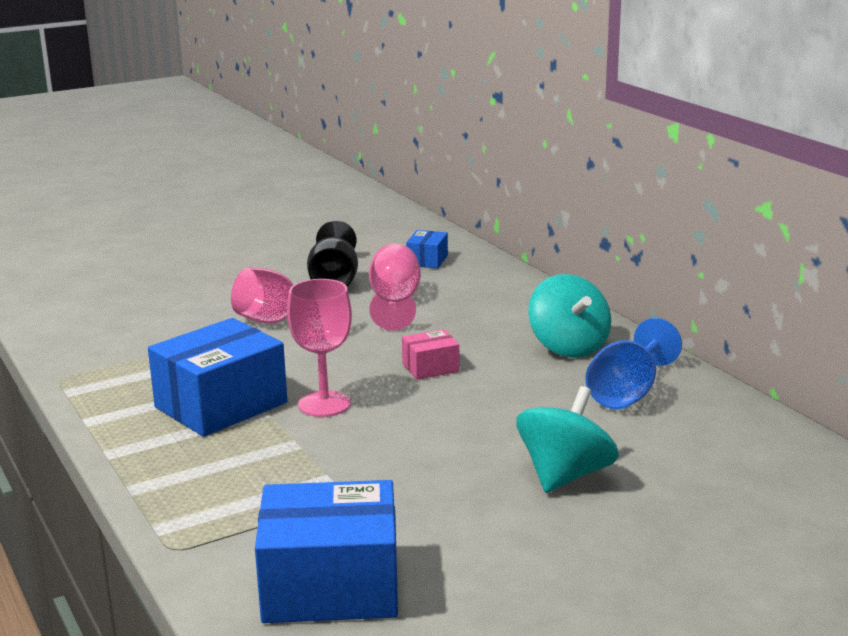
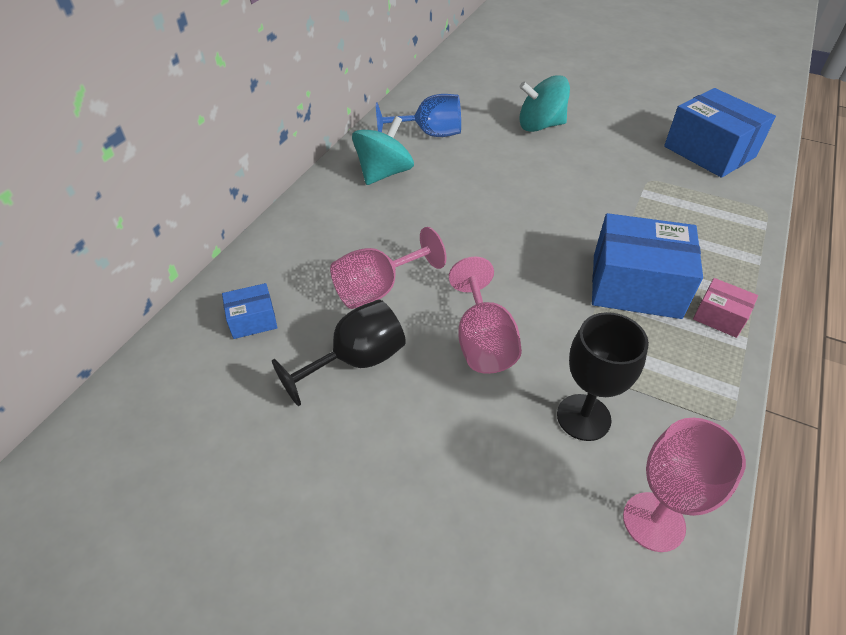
camera: 125 degrees left, 25 degrees up
(161, 332) = (583, 417): none -> black goblet
(324, 404) = (575, 238): pink goblet -> pink goblet (653, 521)
(430, 367) = (474, 216): pink box -> pink box (719, 317)

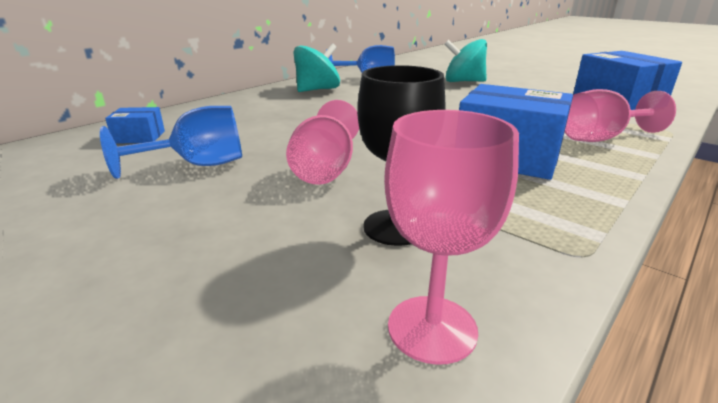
camera: 15 degrees right, 20 degrees down
(356, 361) = (198, 165): black goblet -> blue goblet
(378, 289) = (258, 134): pink goblet -> pink goblet (601, 138)
(719, 317) = (597, 183): pink box -> none

